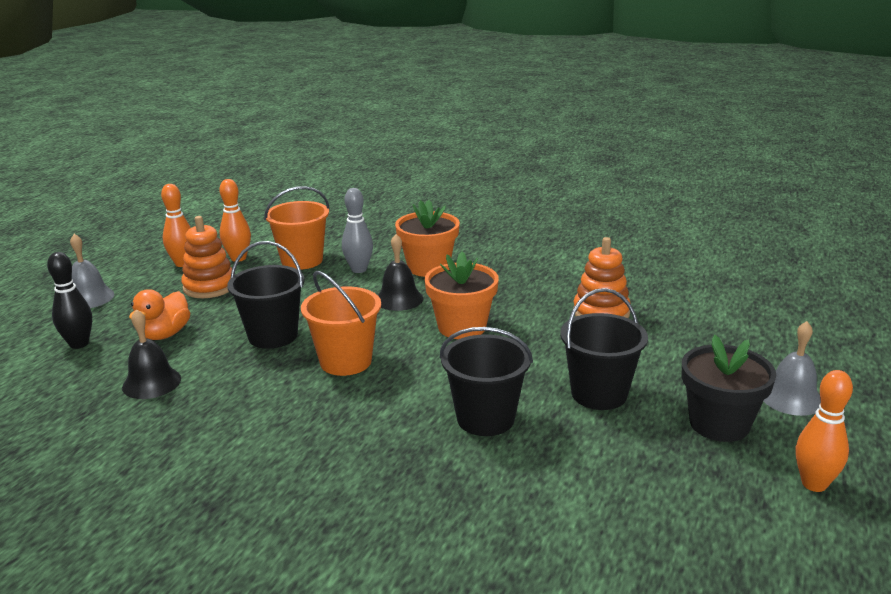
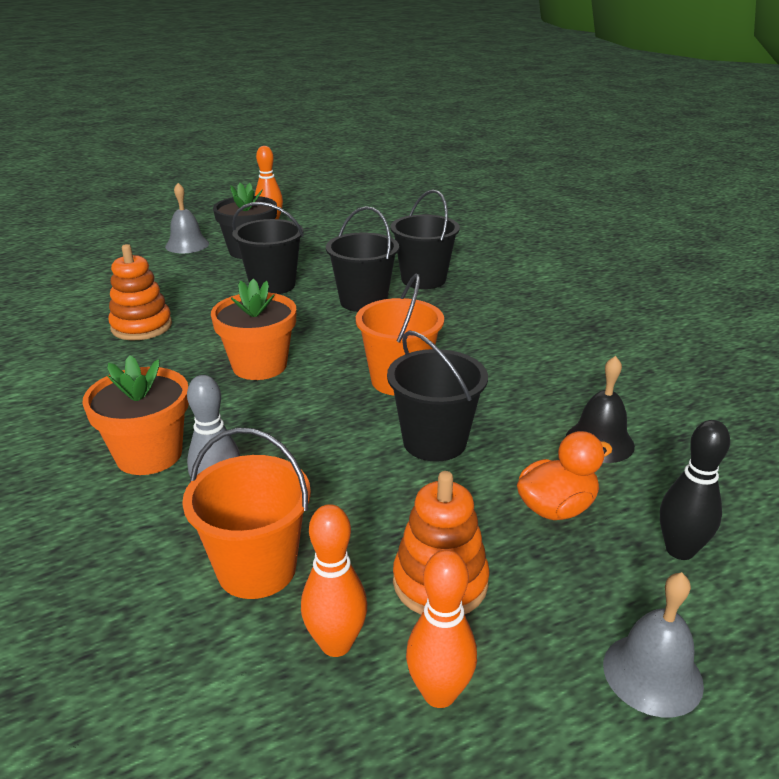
camera: 140 degrees left, 5 degrees up
(399, 299) = (254, 425): black bell -> none
(472, 483) = (423, 279): none -> black bucket

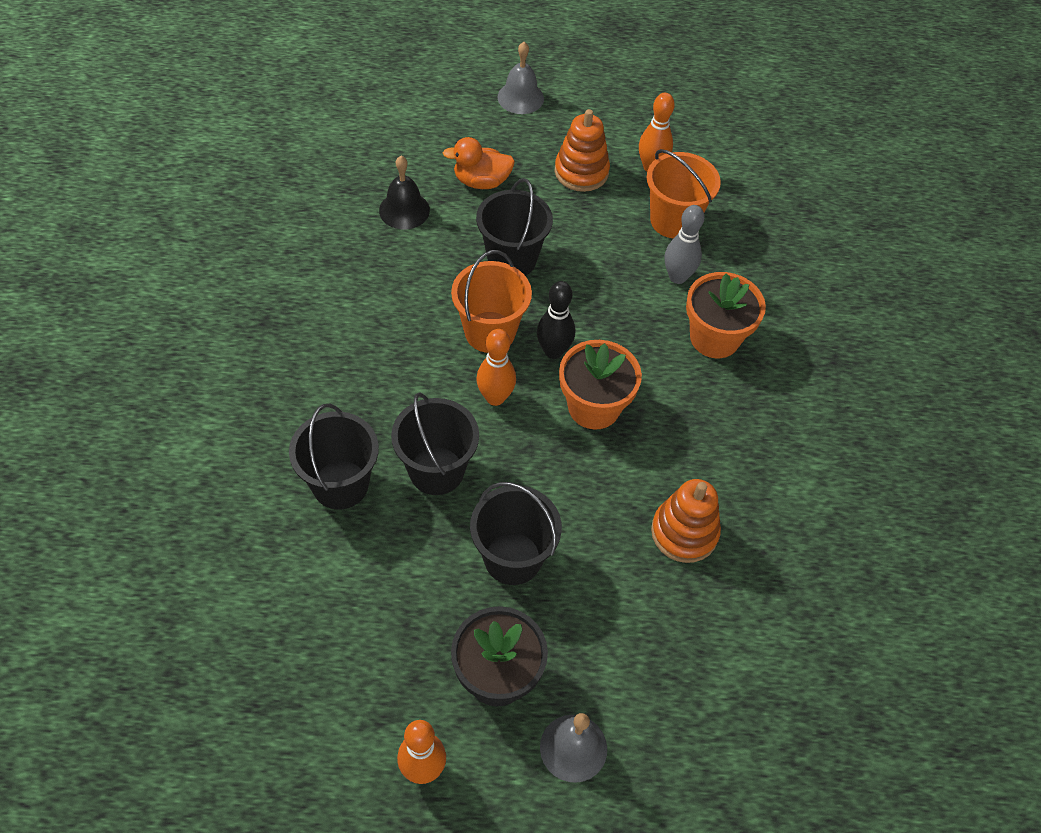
camera: 155 degrees left, 25 degrees up
(439, 693) = (617, 130): orange bowling pin -> orange bowling pin (495, 397)
(680, 550) = (442, 133): black bowling pin -> black bowling pin (553, 351)

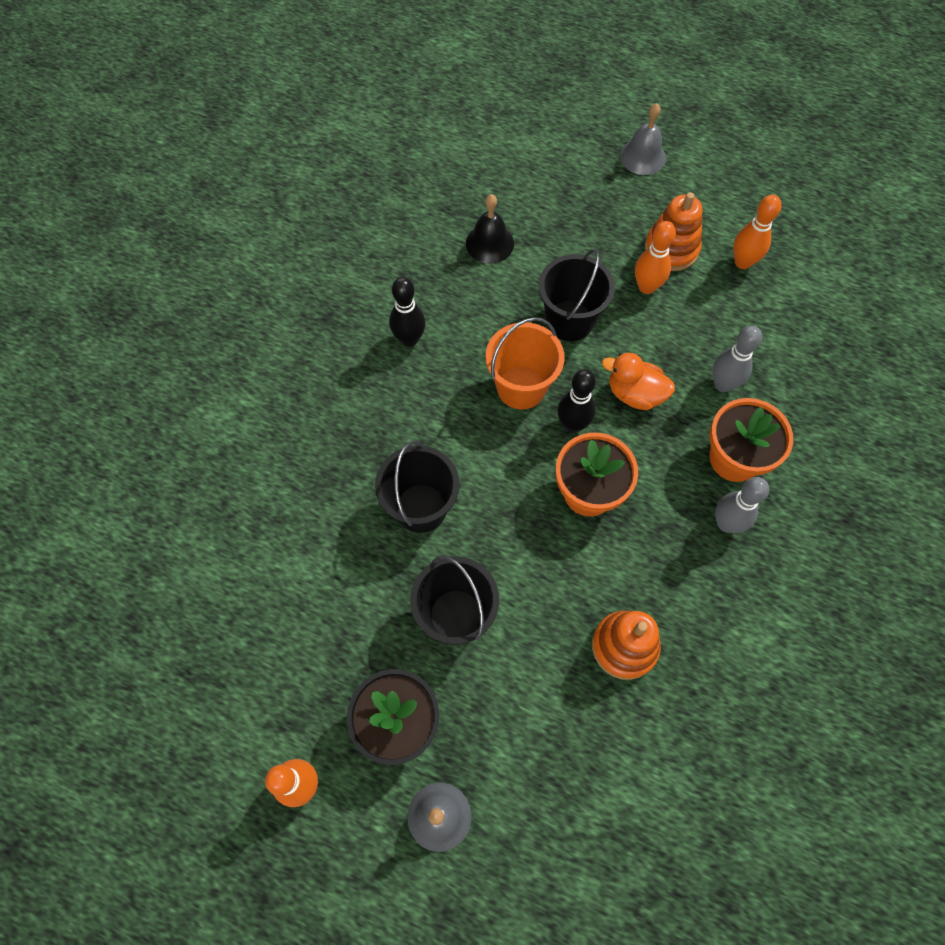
camera: 25 degrees right, 10 degrees up
(340, 484) = (333, 493): black bucket -> none
(359, 318) = (409, 339): none -> black bowling pin
(481, 181) = (572, 233): orange duck -> orange duck (635, 394)
(495, 397) = (501, 454): orange bowling pin -> orange bowling pin (646, 287)
(673, 220) = (742, 324): orange bucket -> none
(731, 396) = (726, 523): none -> grey bowling pin

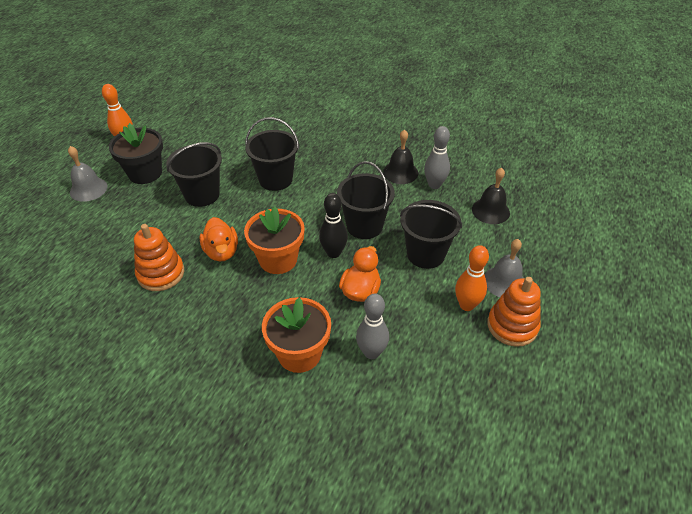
camera: 90 degrees right, 20 degrees down
(409, 339) = (400, 172): black bowling pin -> black bell
(521, 387) = (364, 226): orange bucket -> black bucket
(578, 568) = (221, 252): none -> orange duck
(642, 156) = (616, 311): grey bell -> grey bell (504, 282)
(726, 523) = (242, 342): grey bowling pin -> grey bowling pin (434, 185)
(742, 262) = (509, 382): orange bowling pin -> none

